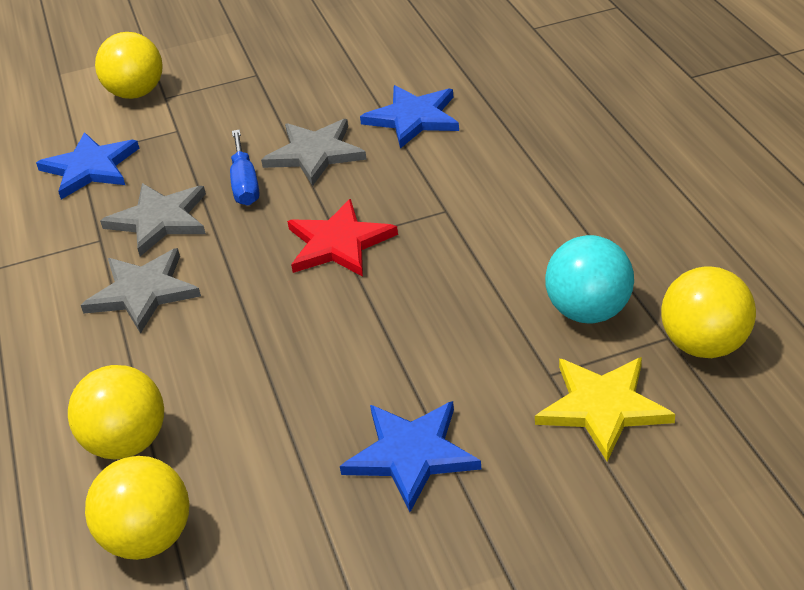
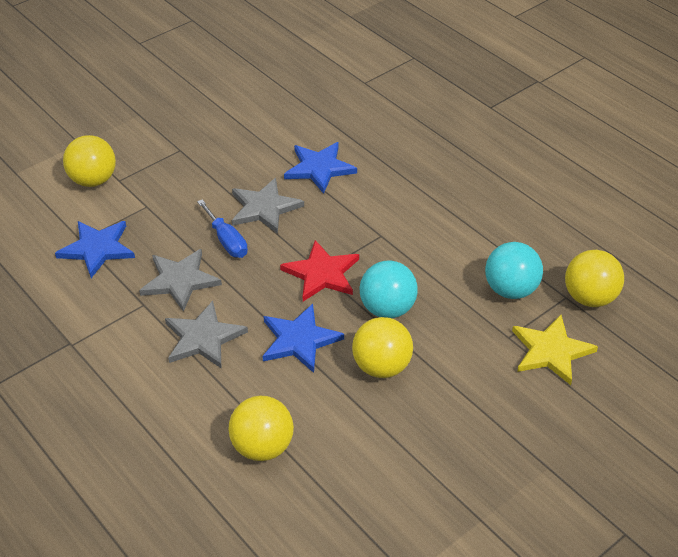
camera: 25 degrees left, 5 degrees up
(149, 539) = (318, 505): yellow ball -> yellow ball (382, 367)
(399, 303) = (387, 309): none -> turquoise ball
(411, 454) = (453, 409): blue star -> blue star (299, 340)

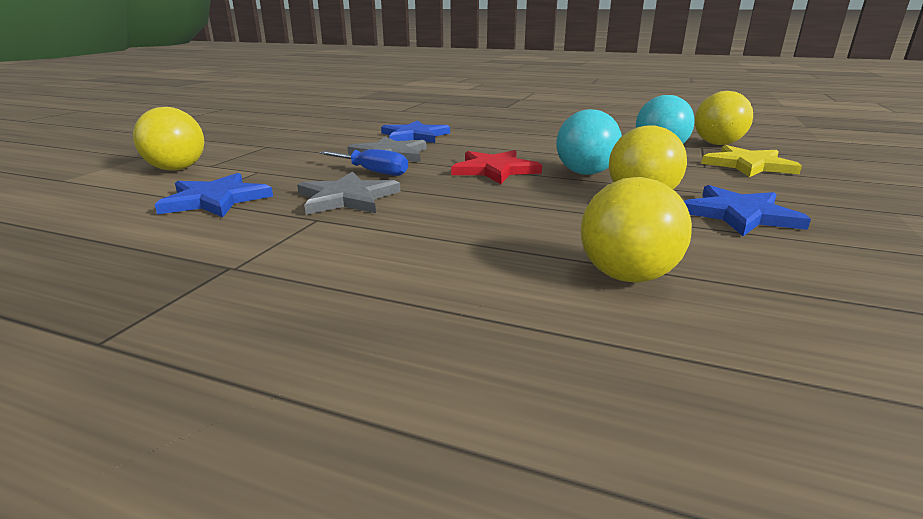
camera: 30 degrees left, 20 degrees down
(203, 338) = (424, 222): grey star -> none
(299, 340) = (535, 202): blue star -> blue star (739, 214)

